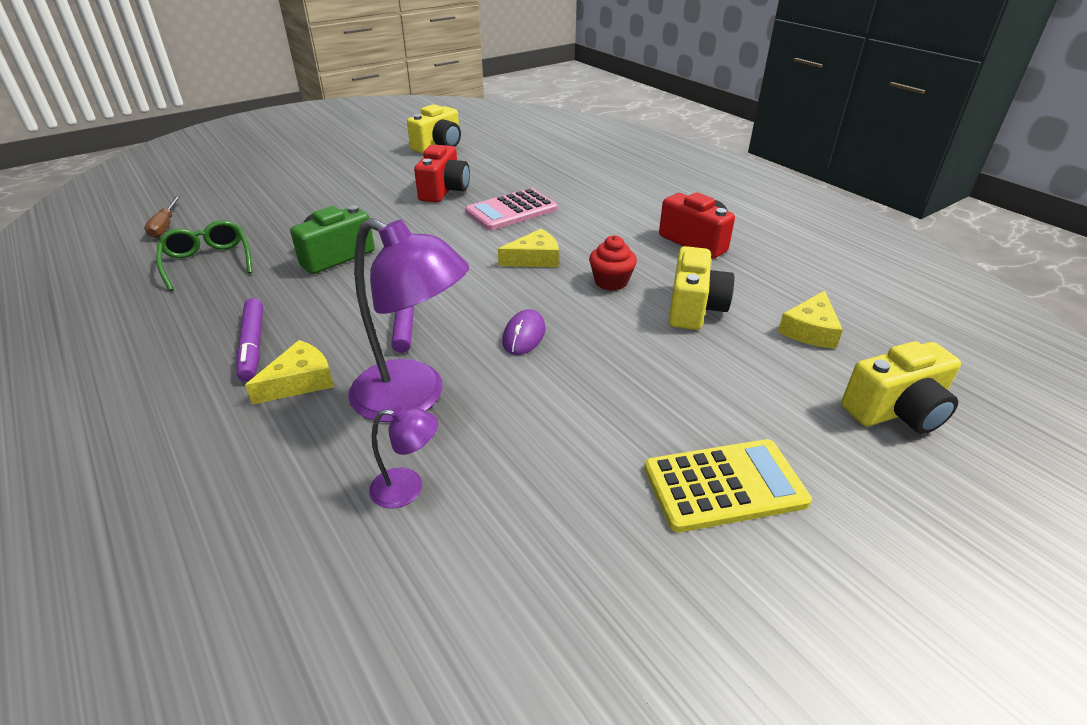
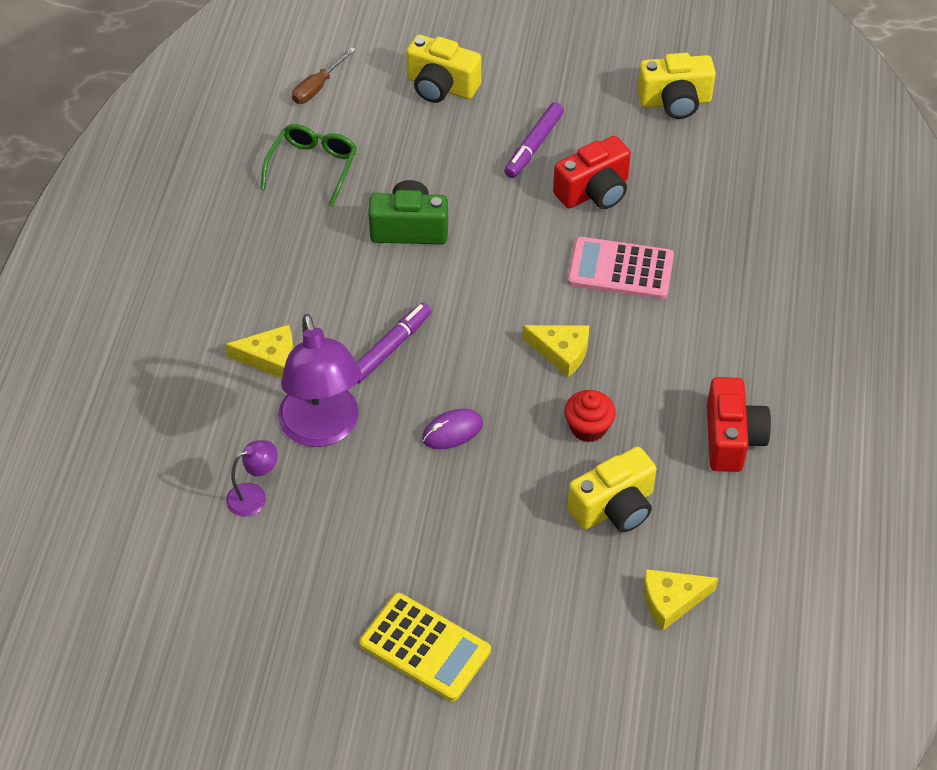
camera: 45 degrees right, 15 degrees up
(252, 346) = (269, 297): purple marker -> purple marker (533, 146)
(408, 488) = (254, 496): purple lamp -> purple lamp turned 75 degrees counterclockwise
(896, 411) = (615, 705): yellow camera -> yellow camera (441, 86)

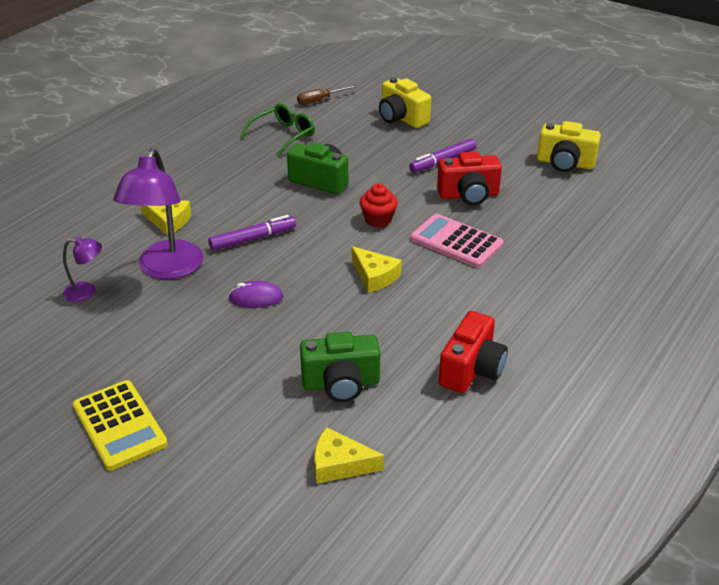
camera: 25 degrees right, 15 degrees down
(588, 427) = (359, 327): red cupcake -> red cupcake (378, 219)
(614, 507) = (341, 384): yellow camera -> green camera

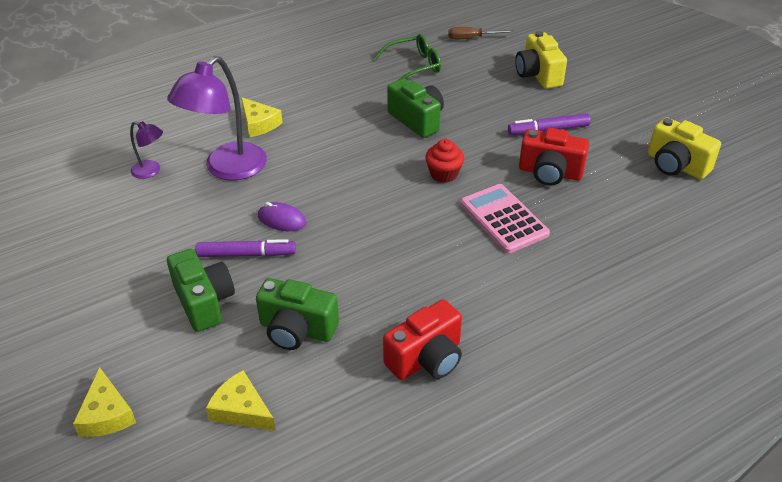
camera: 25 degrees right, 5 degrees up
(119, 425) = (93, 303): yellow calculator -> none
(234, 389) = (204, 302): none -> green camera
(253, 239) = (318, 161): purple marker -> purple marker (246, 254)
(374, 276) = (401, 231): yellow cheese -> yellow cheese (106, 414)

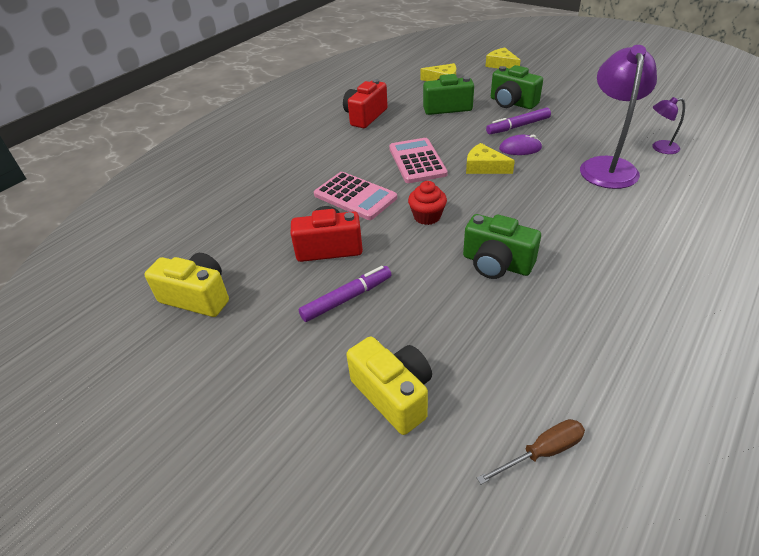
camera: 160 degrees right, 0 degrees up
(259, 124) = (641, 209): yellow cheese -> yellow cheese (484, 167)
(408, 243) = (417, 161): none -> pink calculator
(414, 66) = (573, 348): green glasses -> none

